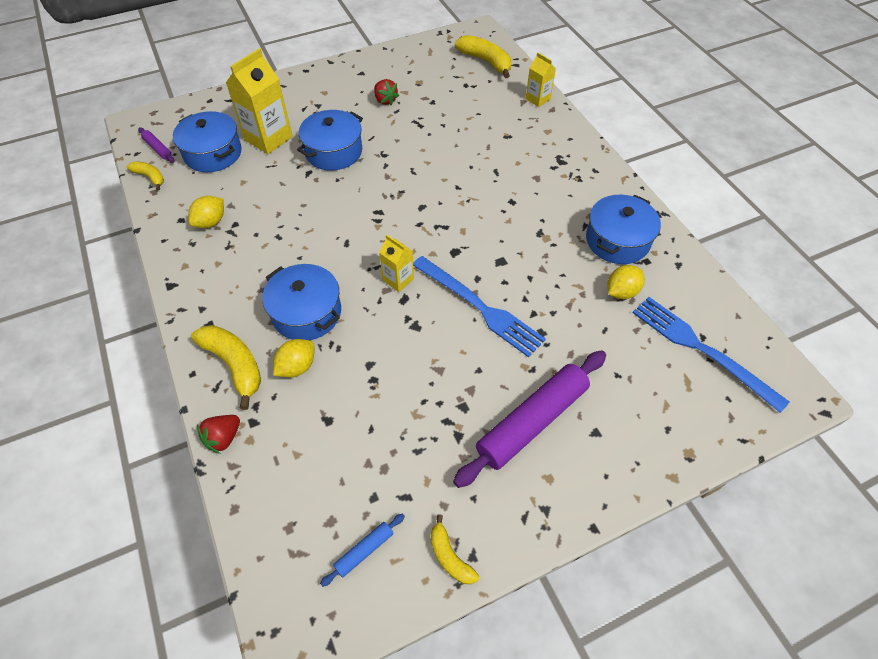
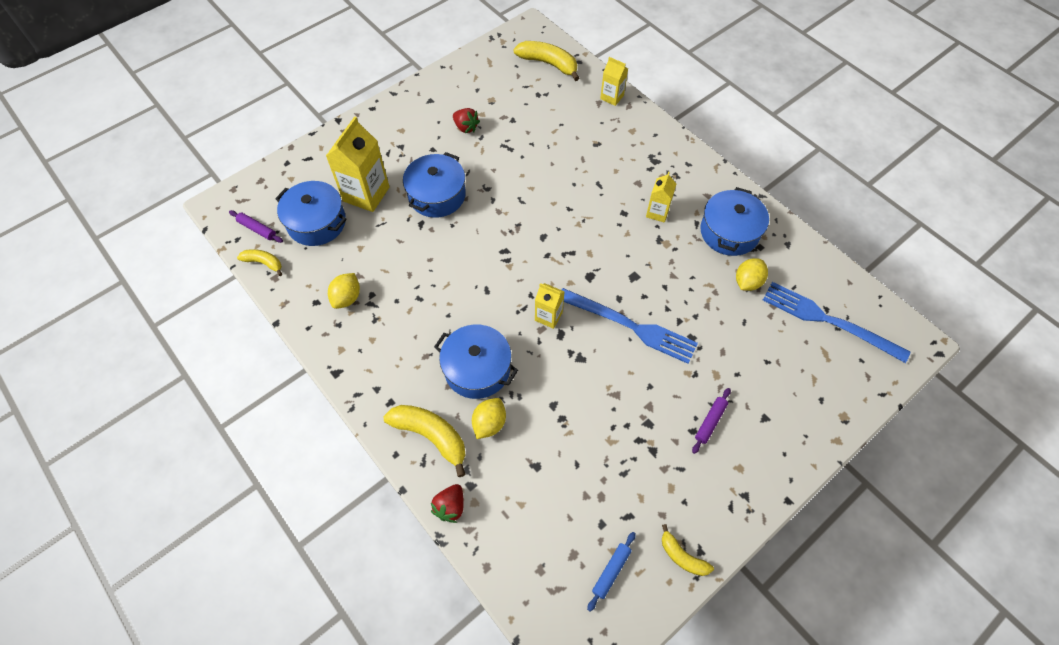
camera: 15 degrees left, 5 degrees up
(532, 421) = (710, 422): purple rolling pin -> purple rolling pin, size x0.43
(547, 207) = (657, 212): none -> yellow carton

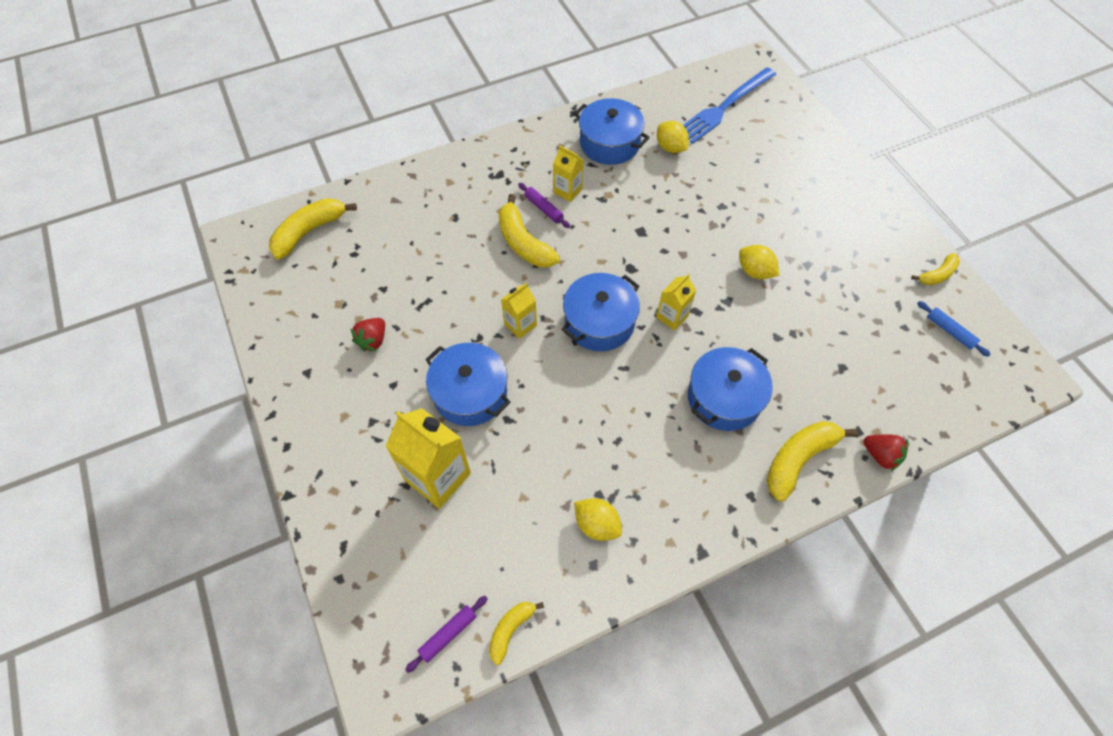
camera: 75 degrees left, 0 degrees up
(316, 222) = (464, 548): blue pot -> blue pot (599, 322)
(466, 127) = (373, 340): red strawberry -> red strawberry turned 150 degrees clockwise
(489, 423) = (790, 399): yellow lemon -> yellow lemon (755, 271)
(588, 194) = (523, 242): none -> yellow banana
(612, 97) = (392, 186): yellow carton -> yellow carton (520, 325)
(630, 326) = (699, 250): blue fork -> none
(710, 422) = (812, 218): purple rolling pin -> purple rolling pin (543, 208)

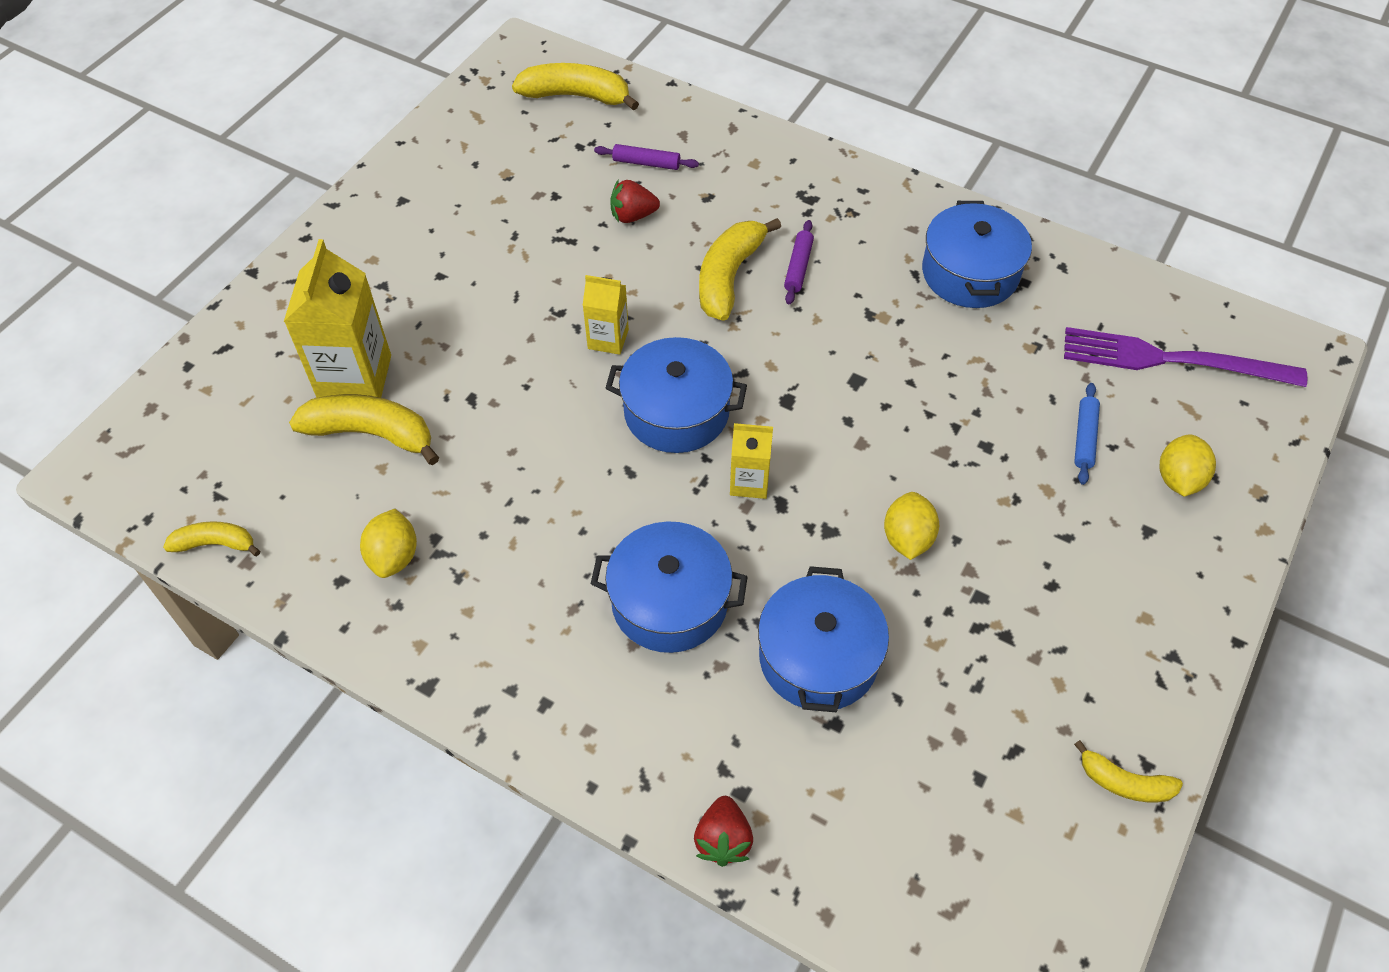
camera: 55 degrees right, 5 degrees down
(373, 340) = (482, 227): red strawberry -> red strawberry (633, 216)
(448, 634) = (179, 491): purple rolling pin -> purple rolling pin (646, 163)
(470, 393) = (479, 346): blue pot -> blue pot (818, 657)
(567, 191) = (849, 274): yellow carton -> none
(670, 148) = (1030, 339): yellow lemon -> yellow lemon (1178, 479)
(724, 107) = (1172, 360): blue fork -> purple fork
(798, 459) = (640, 735): yellow banana -> yellow banana (371, 434)
(950, 331) = (1027, 847): blue rolling pin -> blue rolling pin (1084, 438)

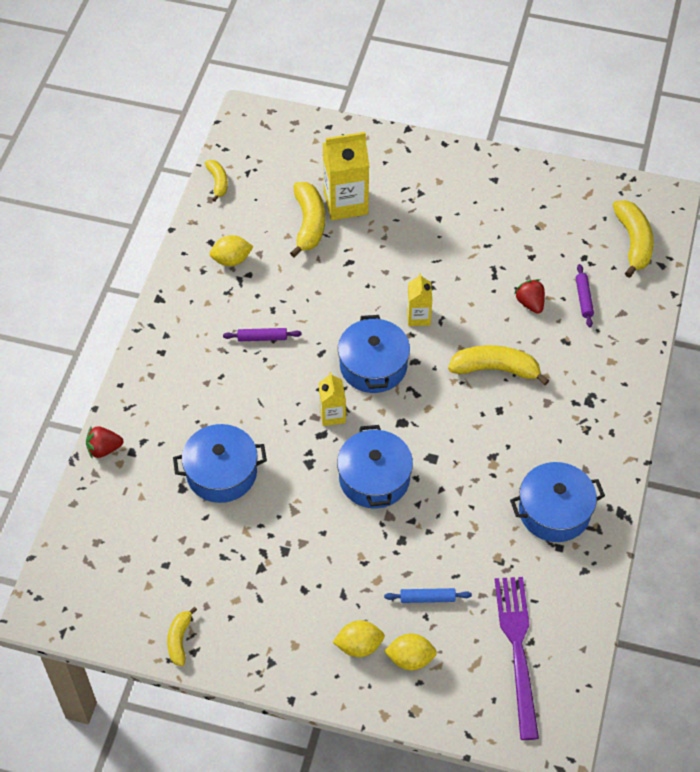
camera: 75 degrees right, 0 degrees up
(669, 602) = (238, 393): blue pot -> blue pot (374, 478)
(798, 267) = (520, 407): purple rolling pin -> purple rolling pin (262, 338)
(907, 538) = (315, 505): yellow lemon -> yellow lemon (359, 646)

